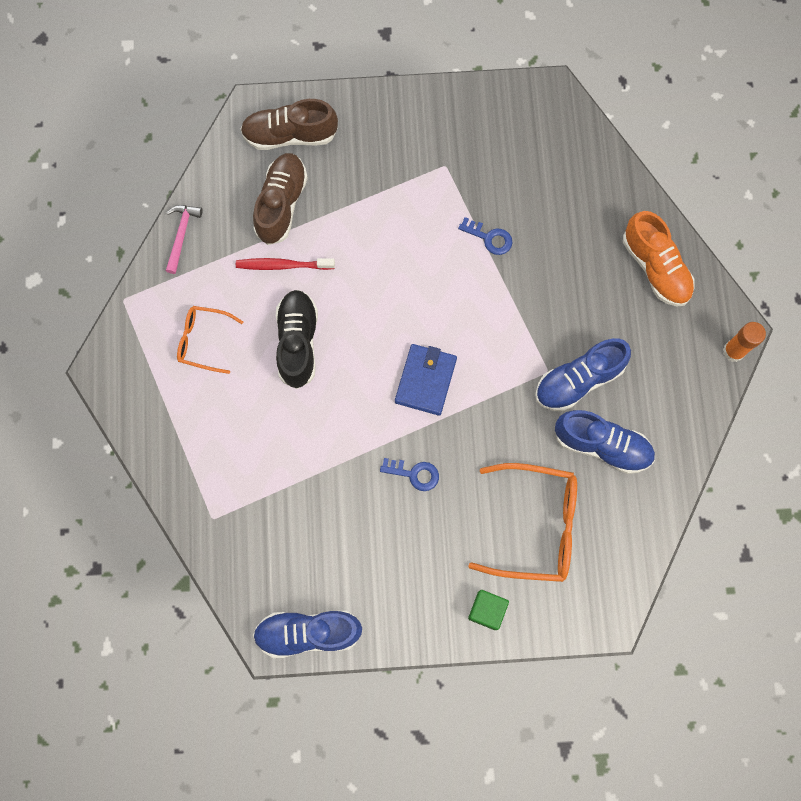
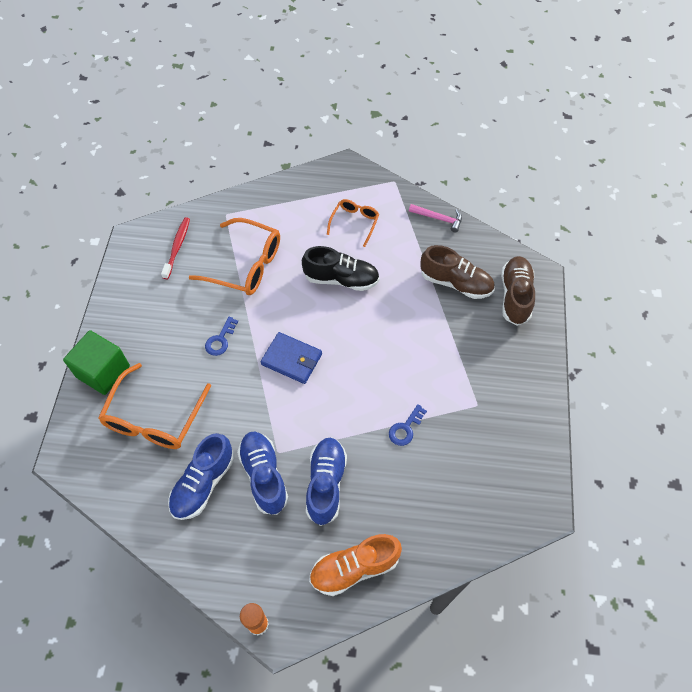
camera: 100 degrees right, 15 degrees down
(283, 265) = (404, 277): red toothbrush -> red toothbrush (177, 247)
(295, 470) = (245, 265): none -> orange glasses
(308, 633) = (130, 258): blue shoe -> blue shoe (326, 484)
(487, 610) = (103, 371): green cube -> green cube, size x1.69

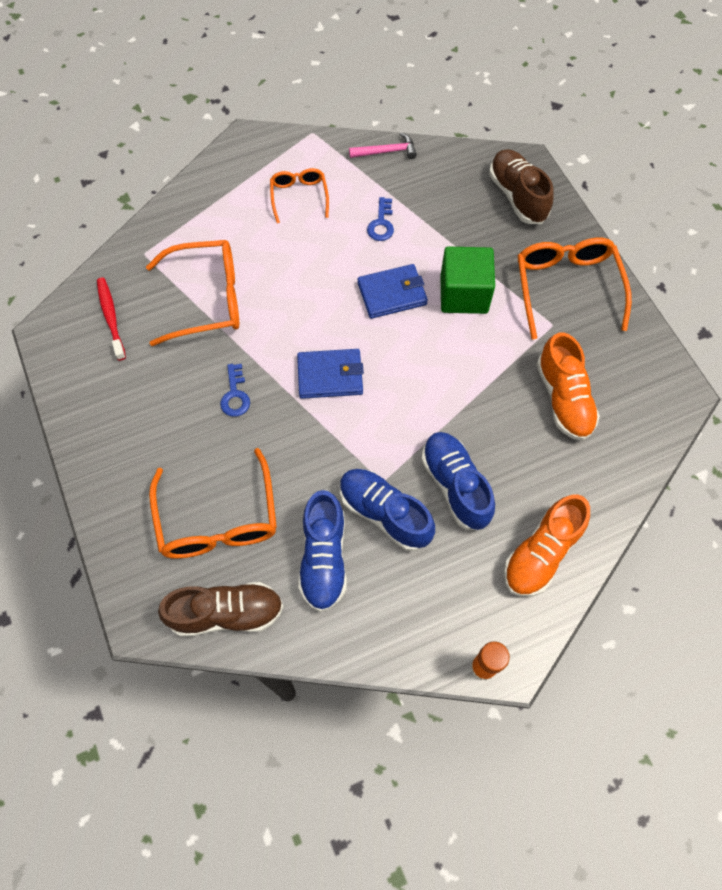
camera: 30 degrees left, 5 degrees up
(103, 371) = (120, 500): green cube -> green cube (464, 294)
(341, 279) = (325, 264): black shoe -> none
(373, 323) = (392, 293): none -> blue wallet
(405, 428) = (498, 385): blue key -> blue key (381, 224)
(448, 464) = (563, 398): none -> orange shoe
(455, 283) = (449, 211): brown shoe -> brown shoe (226, 613)
(507, 383) = (566, 288): none -> orange glasses

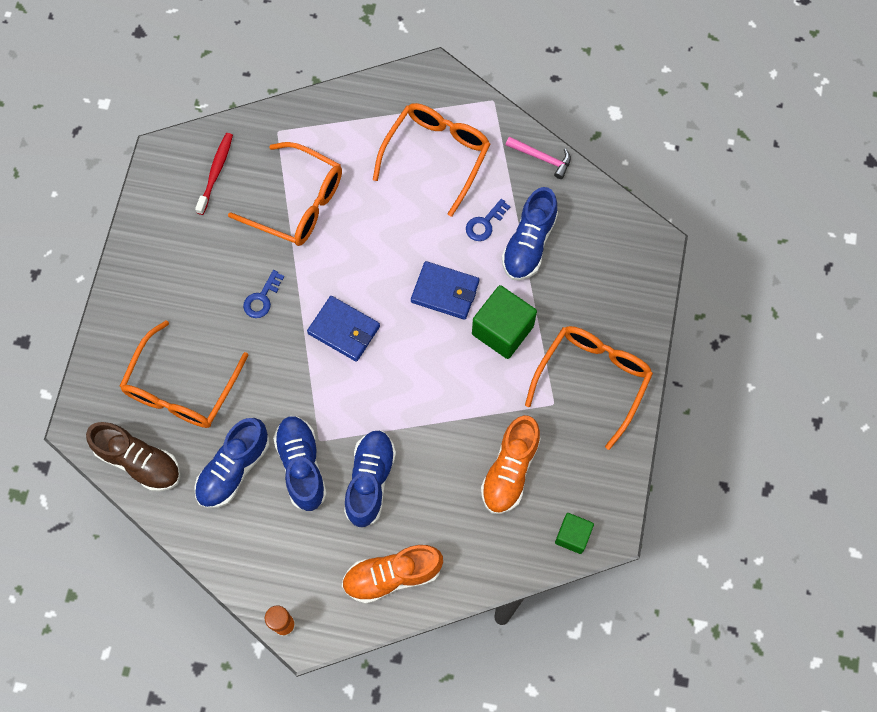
camera: 35 degrees right, 5 degrees up
(299, 197) = (436, 156): orange glasses -> orange glasses, size x1.75
(429, 218) = (529, 243): none -> blue shoe
(517, 196) = (620, 271): brown shoe -> none
(657, 417) = (572, 536): none -> green cube

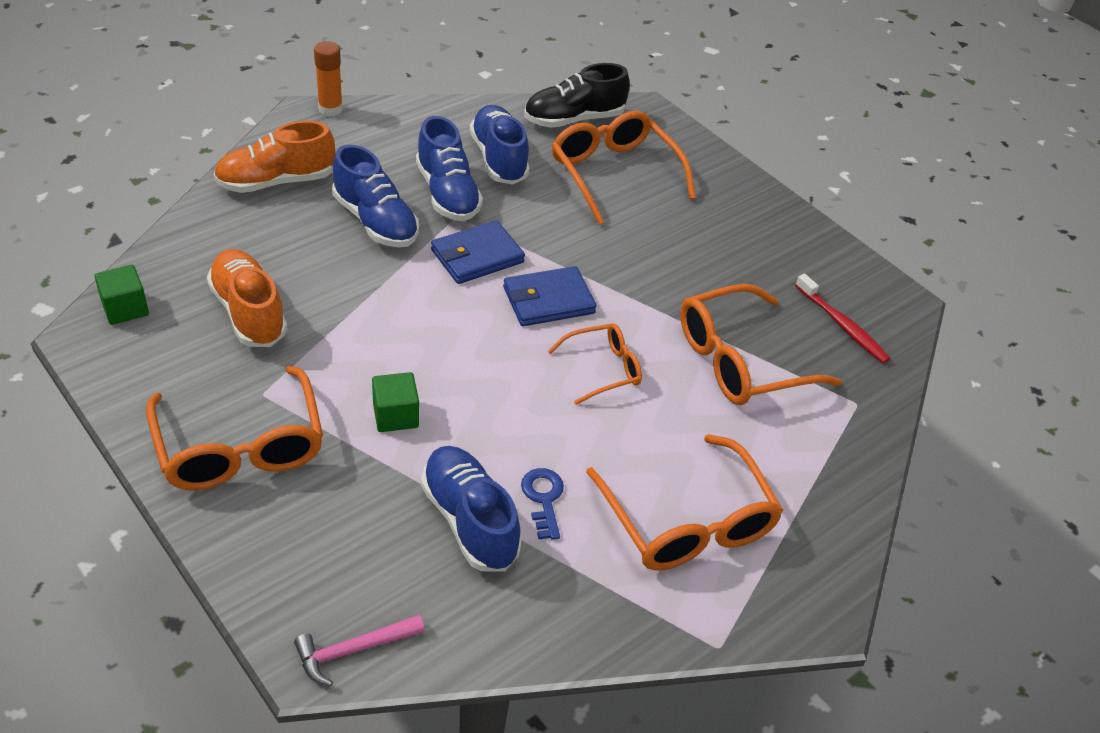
camera: 125 degrees right, 25 degrees down
(139, 461) = (574, 119): brown shoe -> black shoe
(262, 298) = (650, 269): blue key -> none
(302, 466) = (447, 193): blue shoe -> blue shoe turned 45 degrees clockwise
(371, 262) = (602, 369): none -> orange glasses
(392, 576) = (276, 182): orange shoe -> orange shoe turned 135 degrees counterclockwise
(445, 292) = (498, 402): blue wallet -> blue wallet (477, 256)
(502, 330) = (395, 415): green cube -> green cube, size x0.59
(542, 158) = (574, 632): pink hammer -> pink hammer (353, 650)

